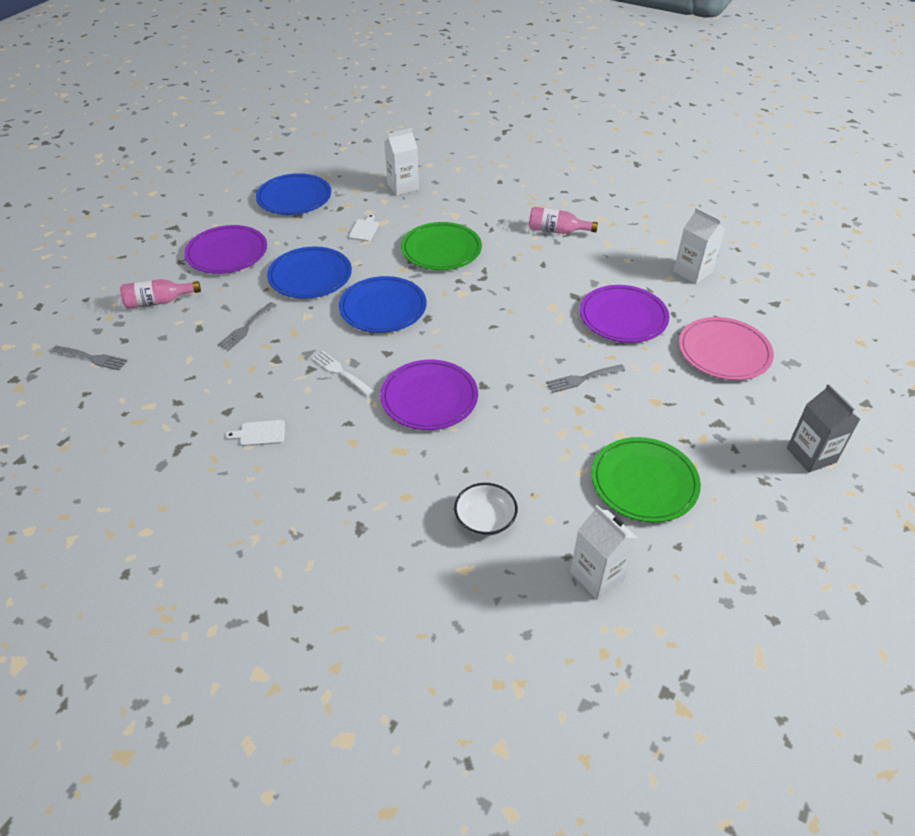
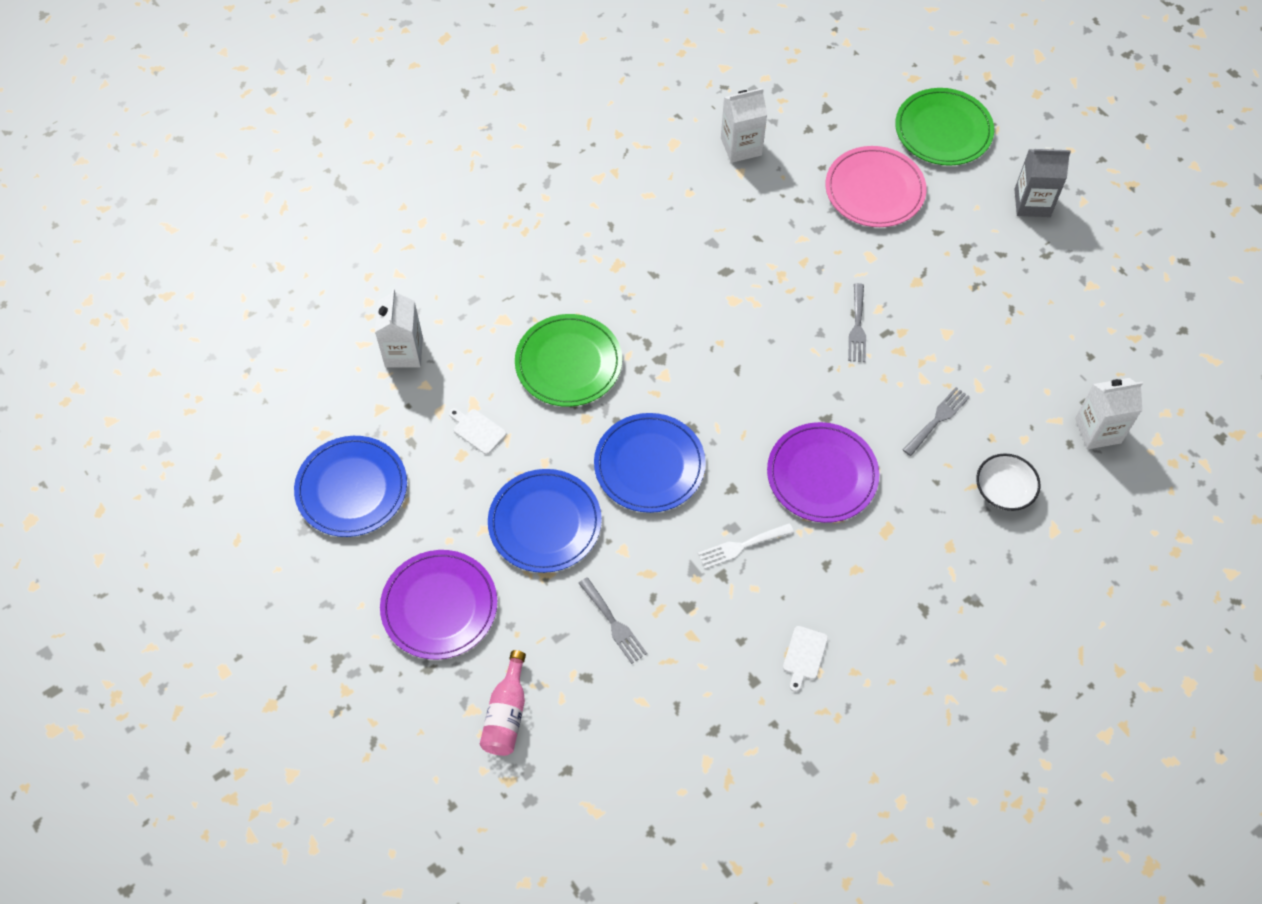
camera: 65 degrees left, 15 degrees up
(92, 358) = (585, 814): grey fork -> grey fork (937, 419)
(557, 231) = (598, 231): pink bottle -> none
(623, 317) = (782, 245): purple plate -> none
(644, 482) = (1011, 344): green plate -> green plate (943, 130)

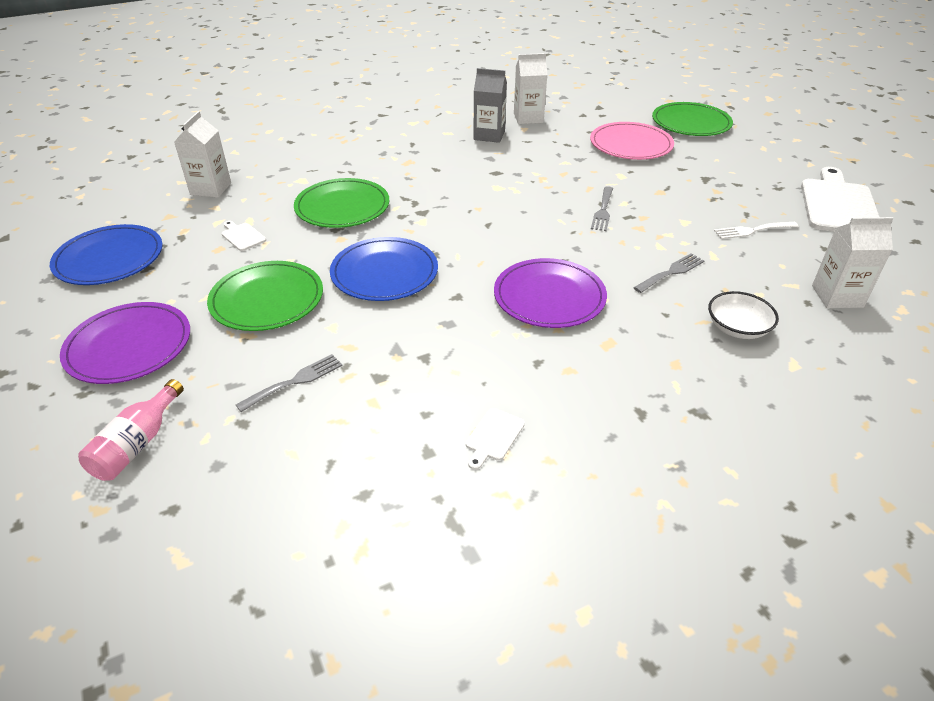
camera: 10 degrees right, 20 degrees down
(545, 523) = (267, 299): blue plate -> green plate
(613, 623) = (295, 381): grey fork -> grey fork turned 105 degrees counterclockwise
(741, 546) = (452, 338): white fork -> white fork (752, 230)
(1032, 203) = (765, 161): grey carton -> grey carton (489, 135)
(1109, 278) = (838, 205): none -> white cutting board

